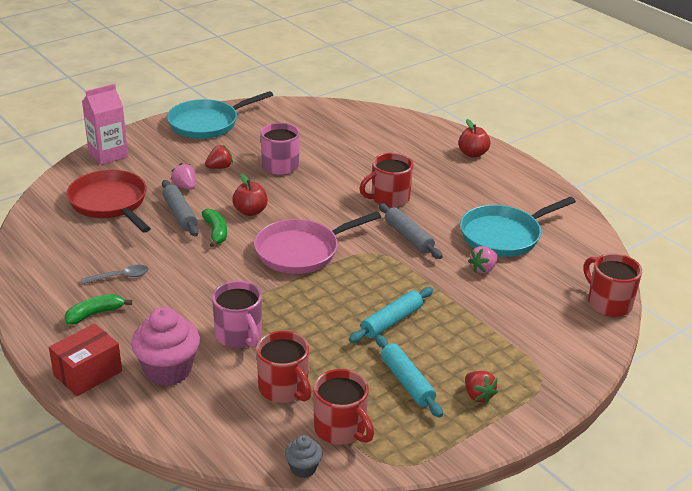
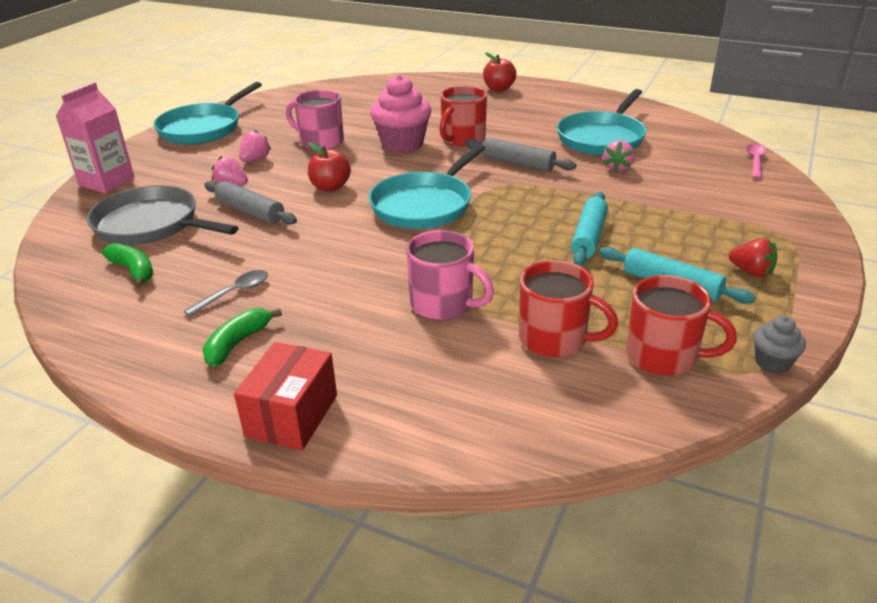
camera: 25 degrees left, 0 degrees up
(110, 203) = (152, 225): red pan -> grey pan
(168, 370) = (396, 372): pink cupcake -> pink cupcake (402, 144)
(216, 232) = (310, 216): green banana -> green banana (133, 271)
(219, 167) = (255, 160): red strawberry -> pink strawberry
(301, 251) = (425, 205): pink pan -> turquoise pan
(303, 468) = (674, 416): grey cupcake -> grey cupcake (772, 363)
(608, 303) = (755, 161): red mug -> pink spoon

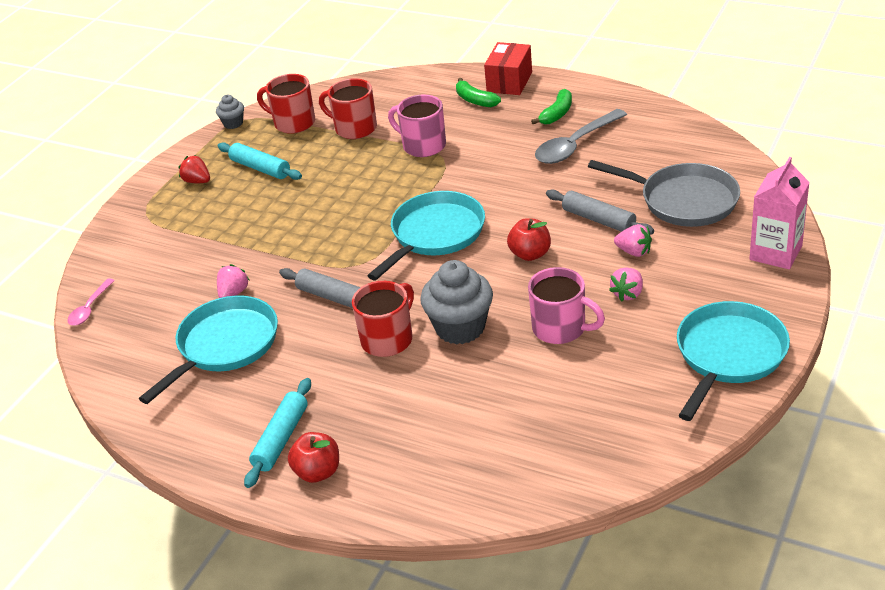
camera: 175 degrees left, 5 degrees up
(133, 271) = (665, 157): green banana -> green banana (475, 100)
(234, 293) = (575, 145): grey spoon -> grey spoon, size x1.81
(402, 144) = (460, 328): pink cupcake -> grey cupcake
(588, 236) = (300, 206): turquoise rolling pin -> turquoise rolling pin (281, 439)

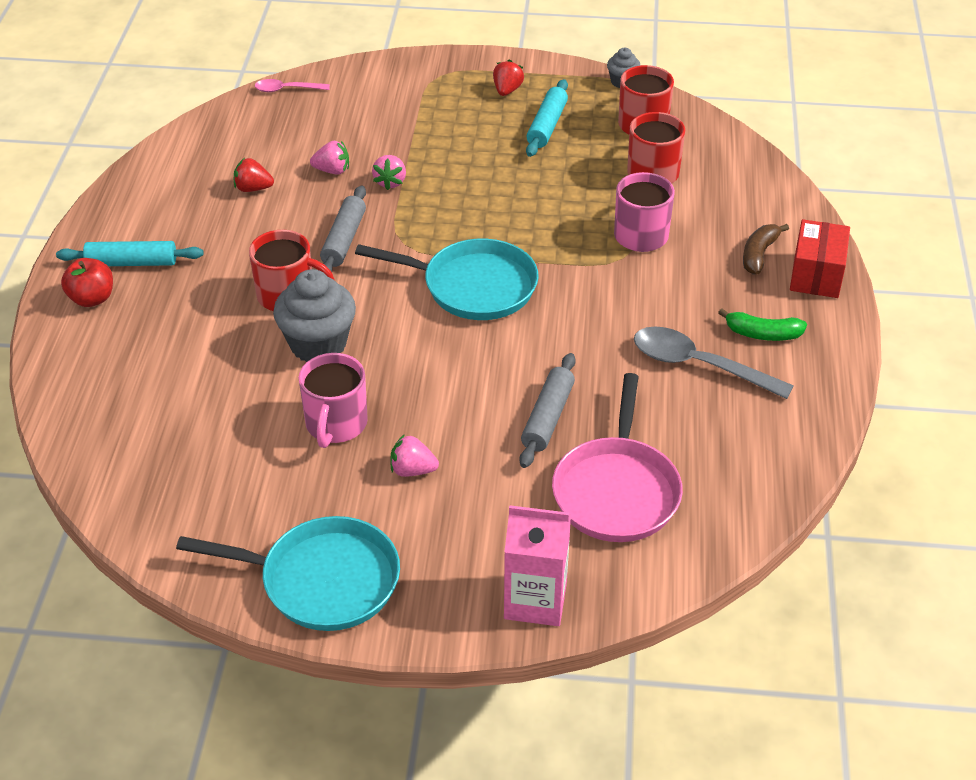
camera: 65 degrees right, 5 degrees up
(224, 346) = (253, 188): turquoise pan -> red strawberry
(475, 100) = (759, 254): green banana -> brown banana
(509, 82) = (816, 275): red box -> red box turned 75 degrees counterclockwise
(530, 254) = (461, 371): red apple -> none
(634, 252) = (494, 461): pink strawberry -> pink strawberry (390, 182)
(683, 200) = (616, 491): grey pan -> pink pan

